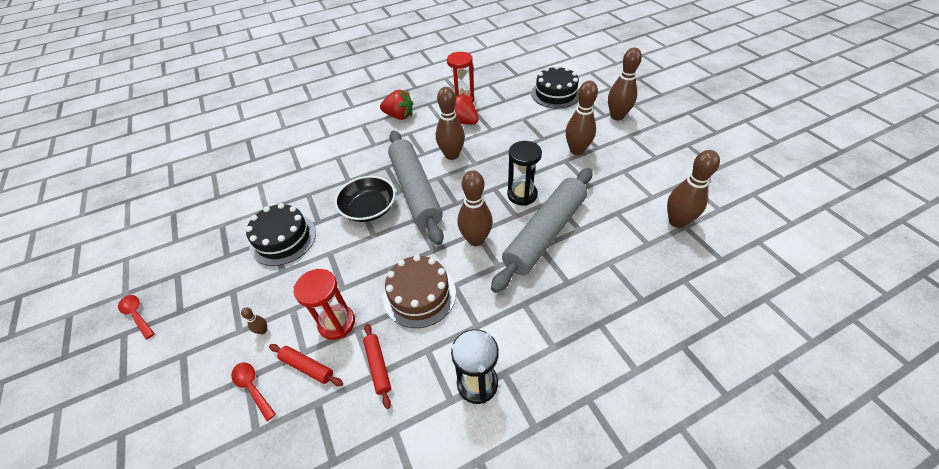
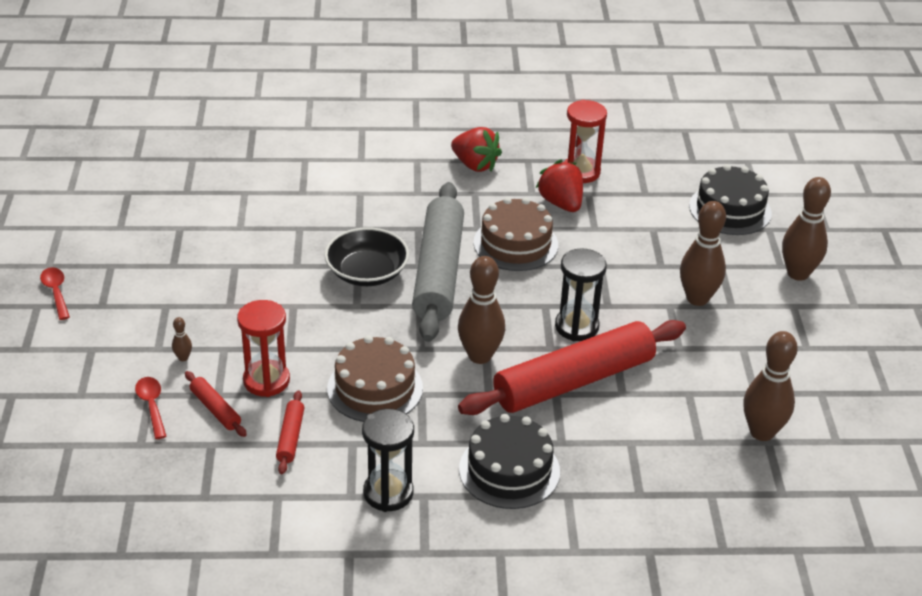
camera: 20 degrees right, 10 degrees down
(283, 239) = (246, 270): black cake -> black cake (509, 470)
(452, 155) = (515, 244): brown bowling pin -> brown cake
(545, 233) = (574, 381): grey rolling pin -> red rolling pin

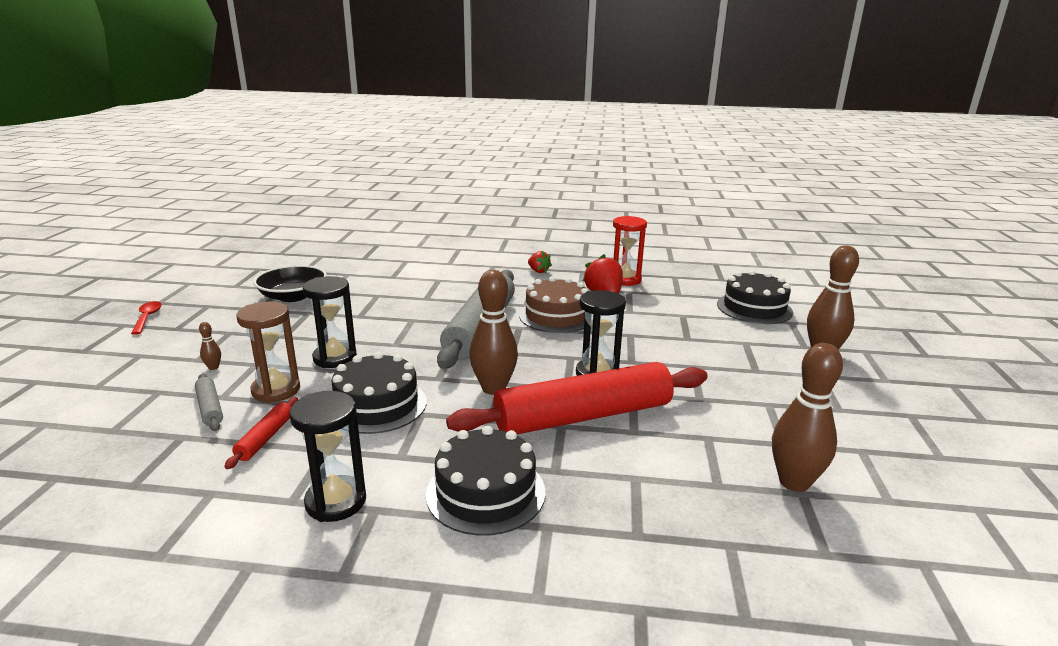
camera: 10 degrees right, 15 degrees down
(152, 406) = (152, 400): red spoon -> none
(215, 409) = (210, 408): red rolling pin -> grey rolling pin
(266, 381) = (276, 390): red hourglass -> brown hourglass
(302, 332) = (335, 358): none -> black hourglass
(367, 272) = (417, 324): black bowl -> black bowl (293, 296)
(375, 388) = (377, 405): brown cake -> black cake
(475, 165) = (538, 271): red strawberry -> red strawberry, size x0.60
(697, 298) = (721, 363): brown bowling pin -> none

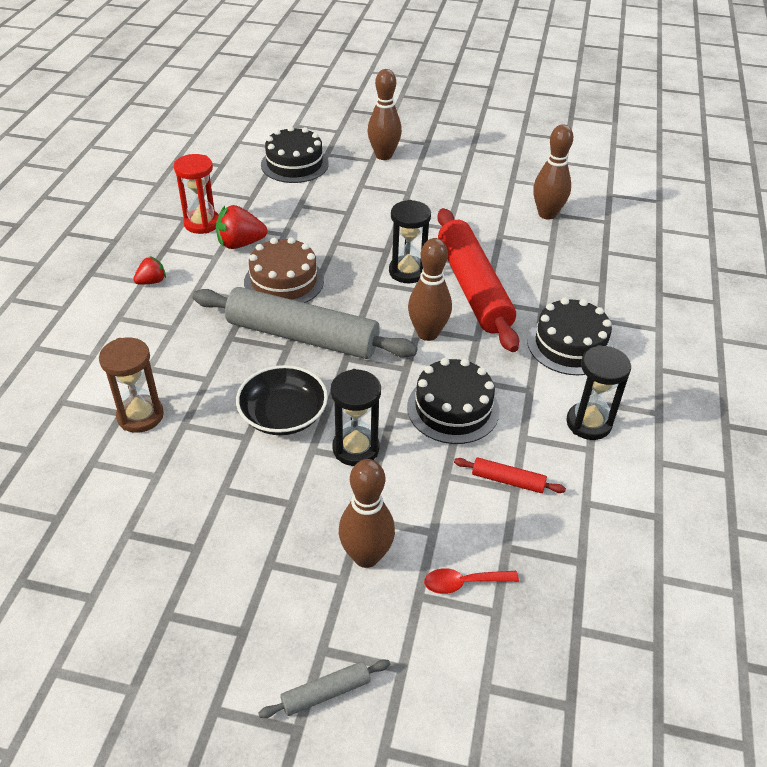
camera: 85 degrees left, 20 degrees up
(147, 318) = (195, 684): red spoon -> red spoon (463, 583)
(210, 408) = (456, 537): grey rolling pin -> grey rolling pin (326, 693)
(213, 367) = (366, 556): brown bowling pin -> brown bowling pin, size x2.40
(276, 390) = (422, 488): brown hourglass -> brown hourglass (140, 416)
(293, 296) = (161, 514): black bowl -> black bowl (283, 415)

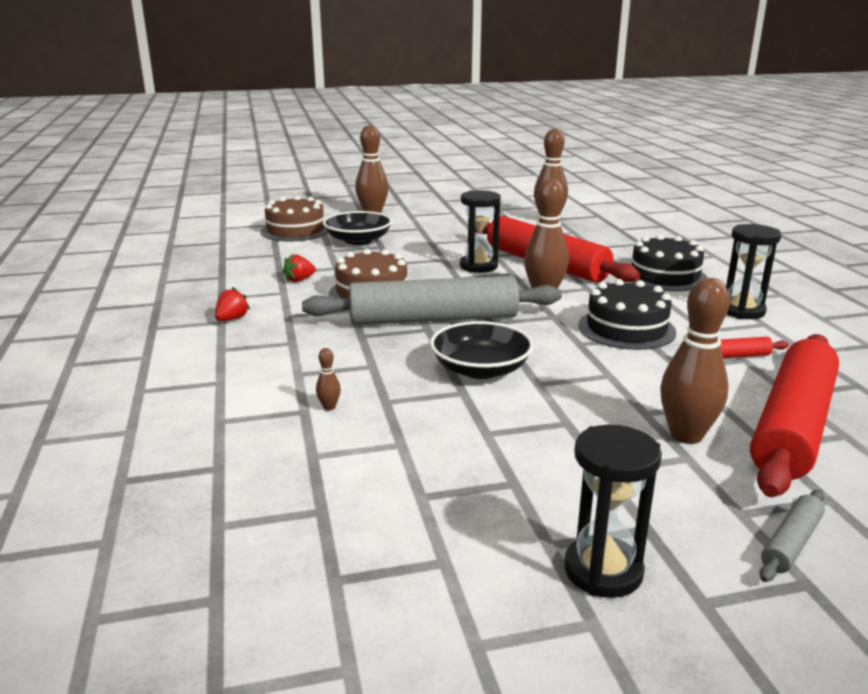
camera: 25 degrees left, 20 degrees down
(140, 416) = (329, 407): brown hourglass -> brown bowling pin
(202, 223) = (243, 276): red hourglass -> none
(240, 244) = (299, 280): red strawberry -> red strawberry, size x0.60
(294, 164) = (295, 230): black cake -> brown cake
(336, 197) = (358, 240): none -> black bowl
(356, 448) = (577, 372): black hourglass -> black hourglass (603, 571)
(463, 583) = (792, 426): red spoon -> red rolling pin

